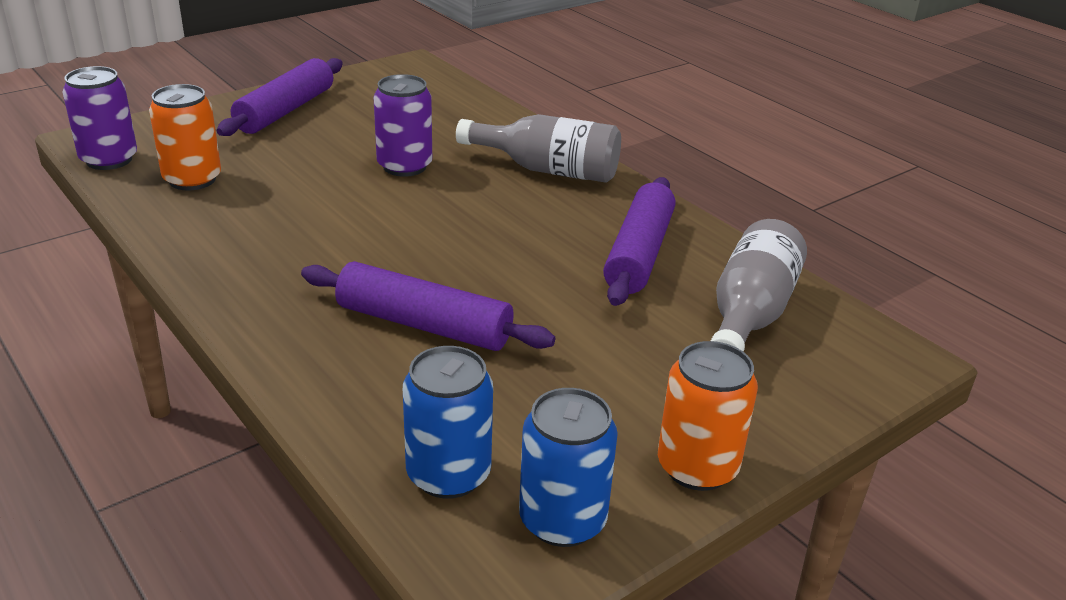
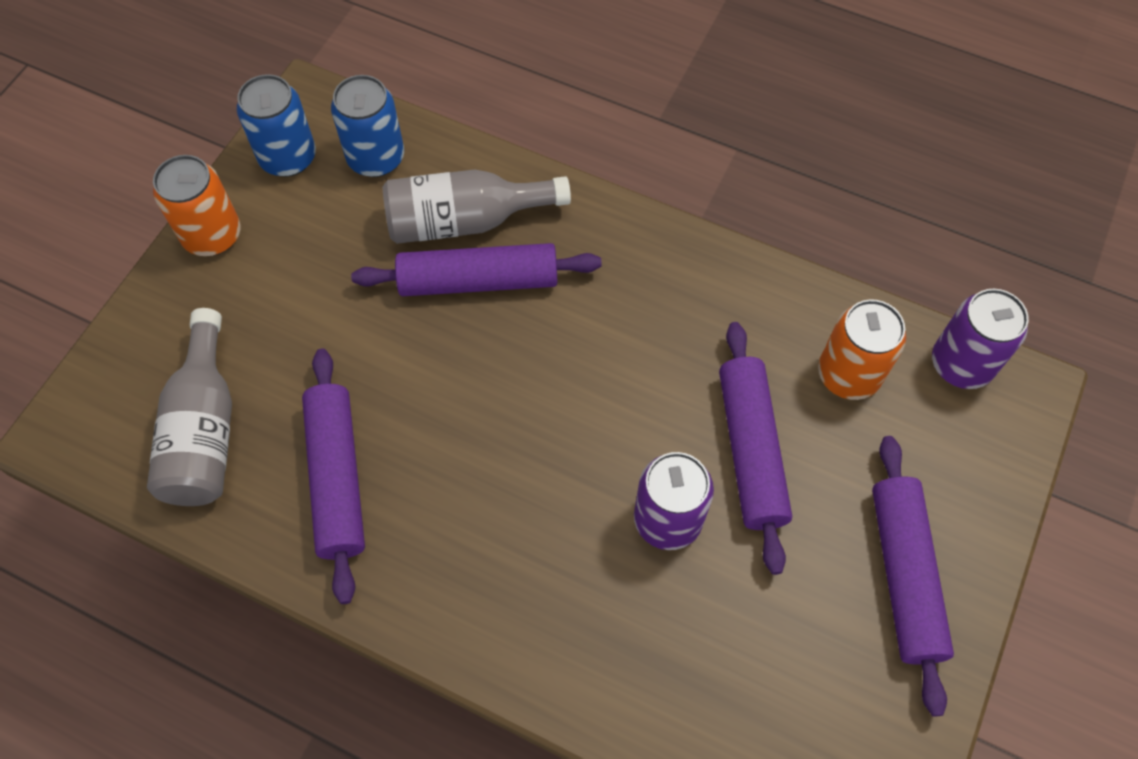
camera: 155 degrees right, 30 degrees up
(311, 173) = (750, 450): none -> purple rolling pin
(547, 170) = (506, 604): grey bottle -> grey bottle (465, 221)

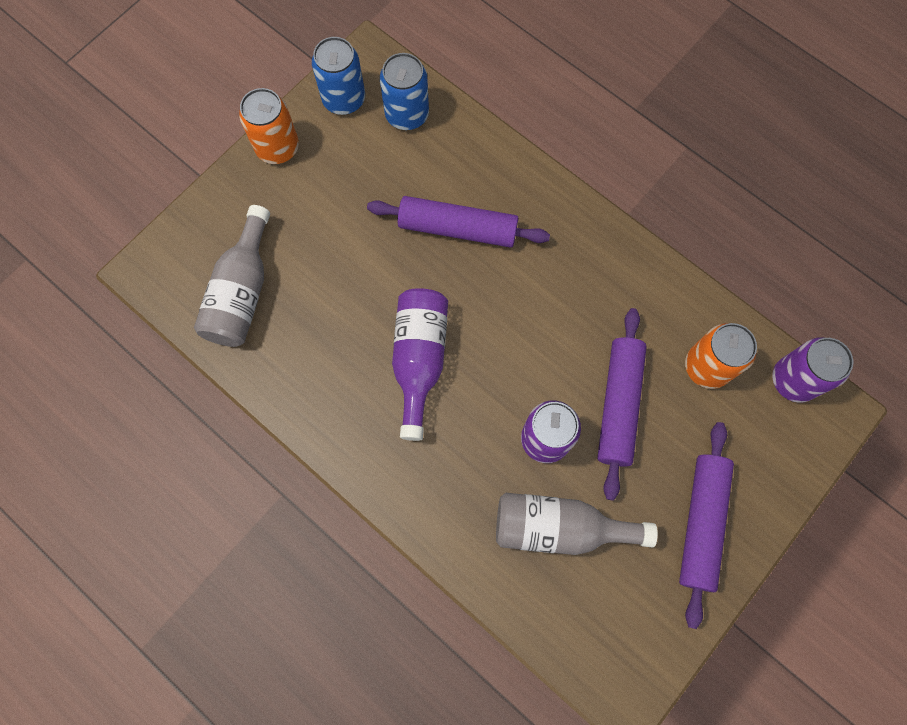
camera: 15 degrees right, 10 degrees up
(337, 478) = (324, 350): purple rolling pin -> none
(465, 221) = (460, 180): grey bottle -> grey bottle (559, 527)
(471, 459) = (419, 360): none -> purple bottle

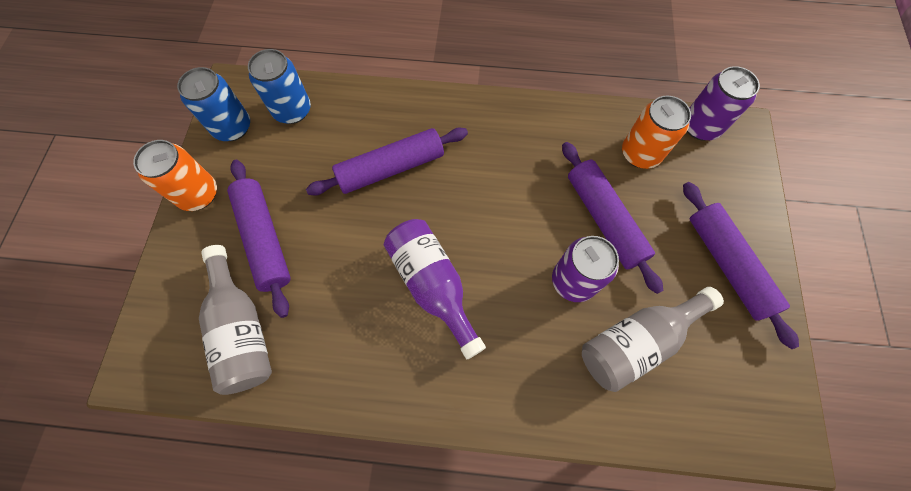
camera: 35 degrees left, 5 degrees down
(307, 225) = (264, 239): none -> purple rolling pin

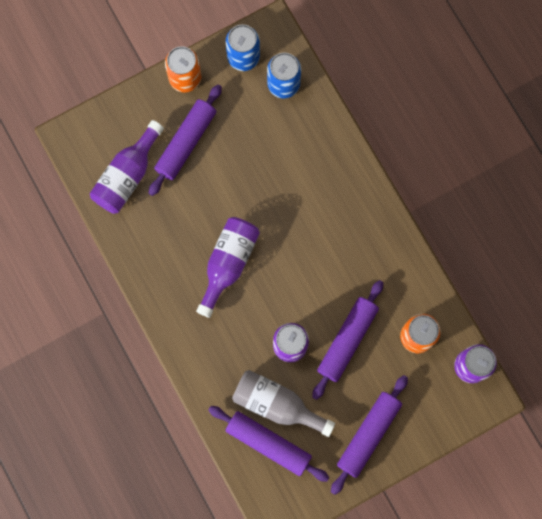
camera: 55 degrees right, 10 degrees up
(242, 329) = (127, 175): grey bottle -> purple bottle
(391, 168) = (287, 181): purple rolling pin -> purple rolling pin (268, 443)

